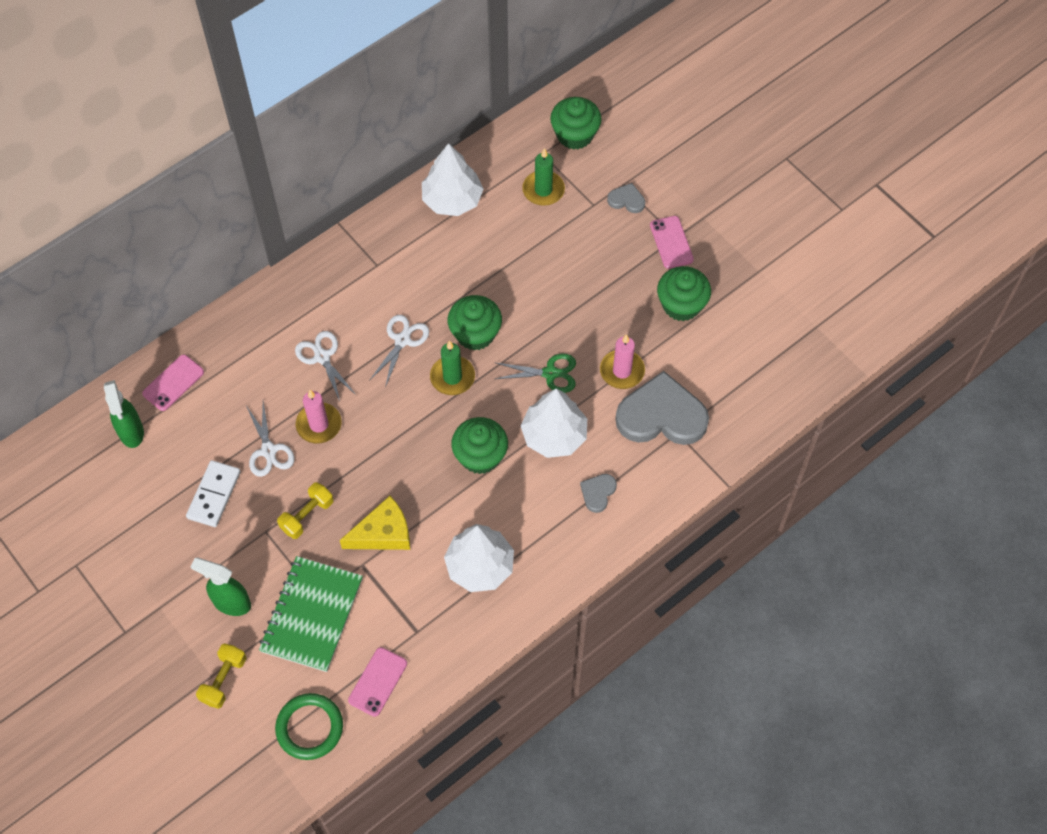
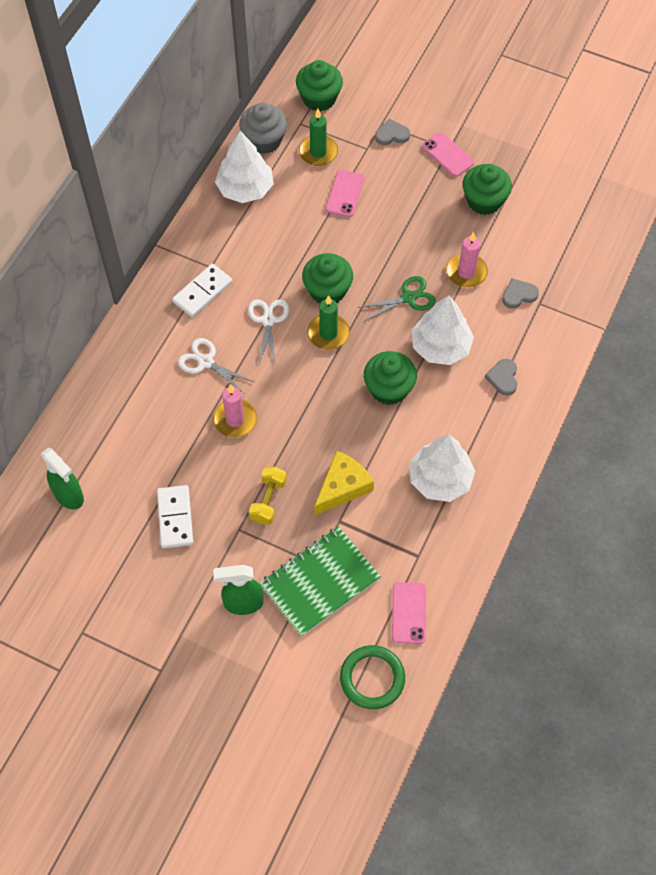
camera: 25 degrees left, 0 degrees up
(173, 383) = (84, 437): pink phone -> pink phone (344, 194)
(224, 680) = (273, 672): yellow dumbbell -> none
(269, 451) = (203, 460): white scissors -> none
(312, 615) = (320, 582): green notebook -> green notebook turned 60 degrees clockwise
(356, 287) = (202, 292): none -> white domino
(497, 157) = (264, 140): none -> grey cupcake
(661, 415) = (518, 295): grey heart -> grey heart, size x0.45

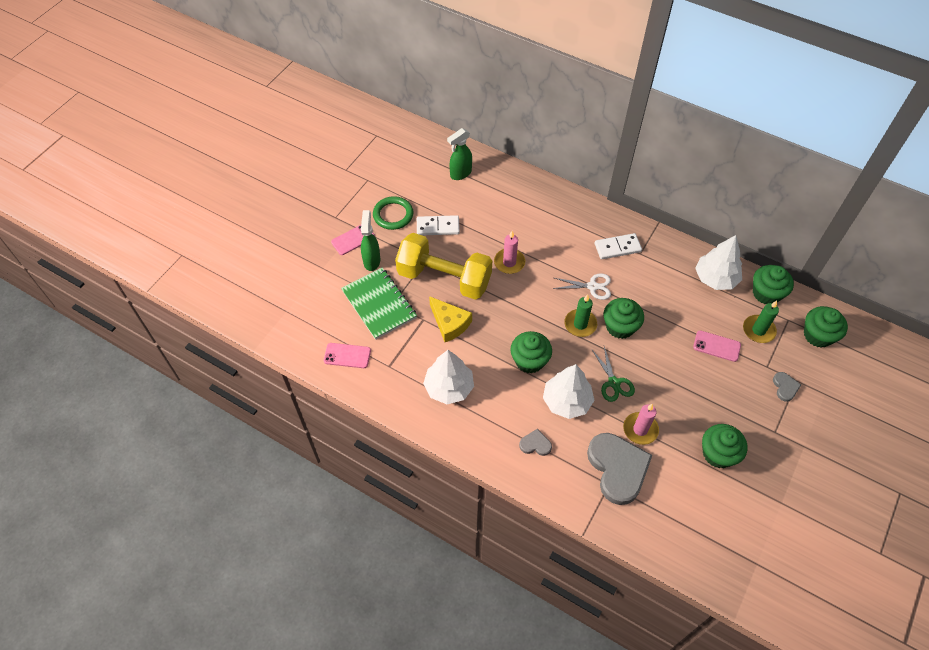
camera: 95 degrees right, 5 degrees down
(202, 292) = (617, 247): white domino -> white domino turned 60 degrees counterclockwise
(205, 362) = (557, 247): white scissors -> none
(264, 140) = (766, 293): grey cupcake -> green cupcake
(268, 500) = (444, 278): yellow dumbbell -> yellow dumbbell, size x2.33
(372, 678) = (305, 329): green ring -> green ring (393, 215)
(447, 154) = (768, 430): pink phone -> pink phone (353, 239)
(518, 295) = (618, 468): grey heart -> grey heart, size x2.23

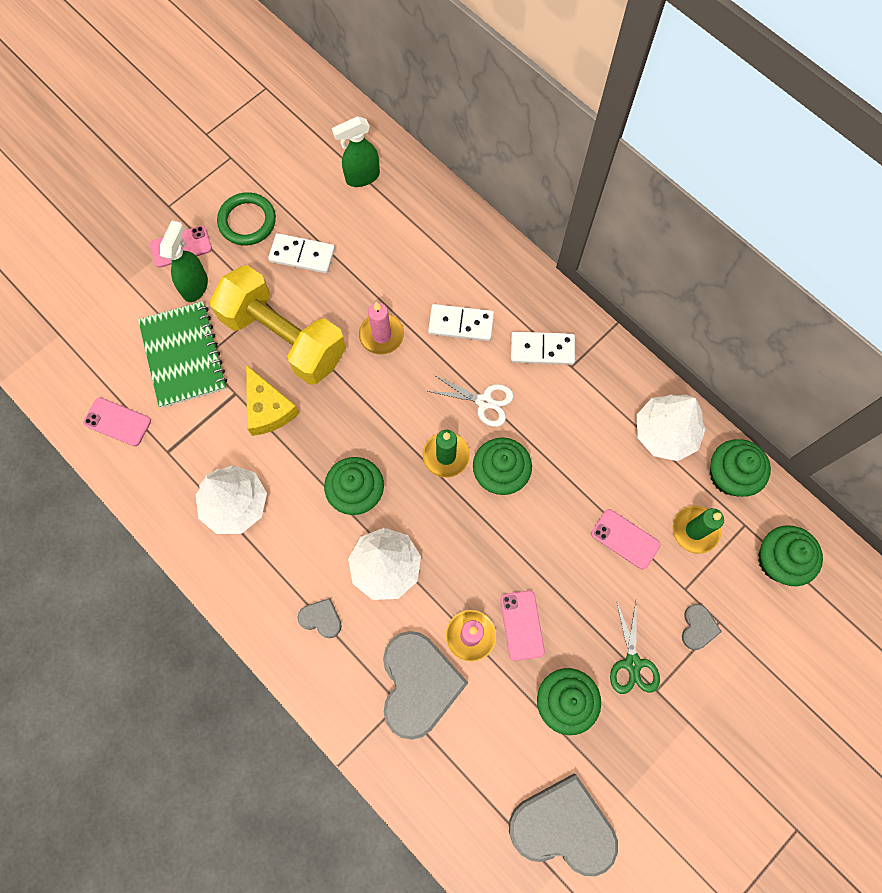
camera: 15 degrees right, 15 degrees up
(559, 244) = (461, 324): none -> white domino
(614, 383) = (460, 556): green scissors -> green scissors (633, 663)
(671, 414) = (522, 625): none -> pink phone
(750, 532) = (563, 826): none -> grey heart

